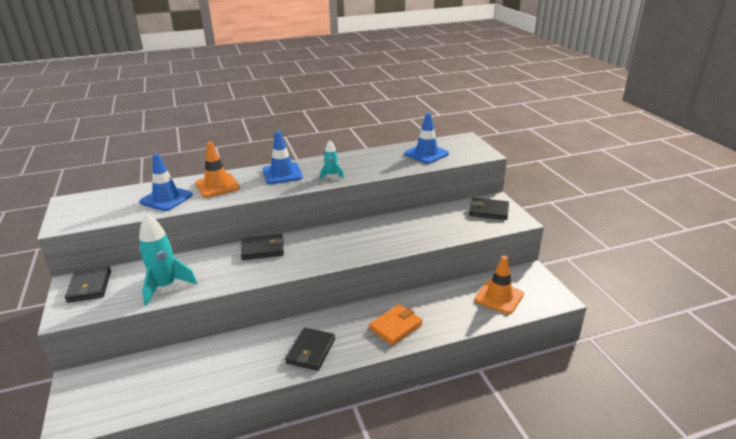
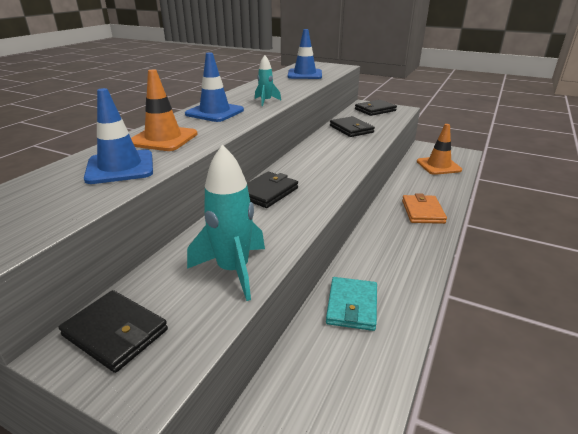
camera: 45 degrees left, 0 degrees up
(233, 353) = (352, 306): none -> turquoise wallet
(311, 351) = (406, 261): black wallet -> black wallet (351, 129)

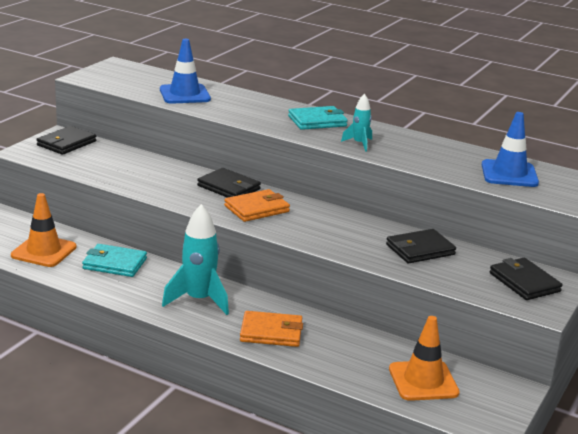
camera: 90 degrees right, 5 degrees down
(163, 139) = (242, 104): orange traffic cone -> orange traffic cone (44, 251)
(214, 112) = (317, 121): blue traffic cone -> turquoise wallet
(233, 270) = (111, 171): turquoise rocket -> turquoise rocket (199, 300)
(311, 179) = (256, 209): none -> orange wallet

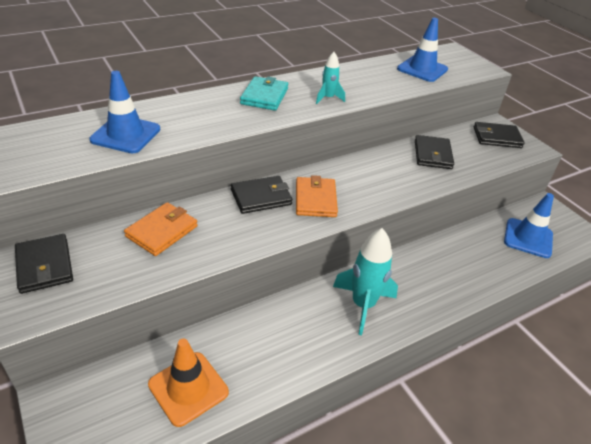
camera: 60 degrees left, 15 degrees up
(114, 264) = (258, 337): turquoise wallet -> none
(271, 332) = (435, 283): orange wallet -> orange wallet (162, 231)
(423, 381) = (528, 238): orange traffic cone -> blue traffic cone

